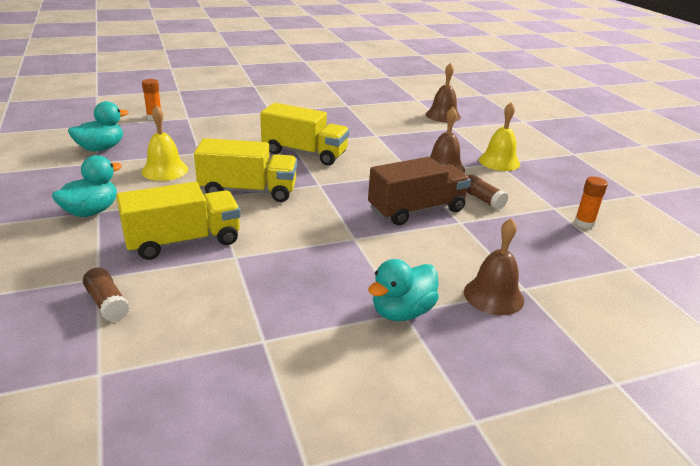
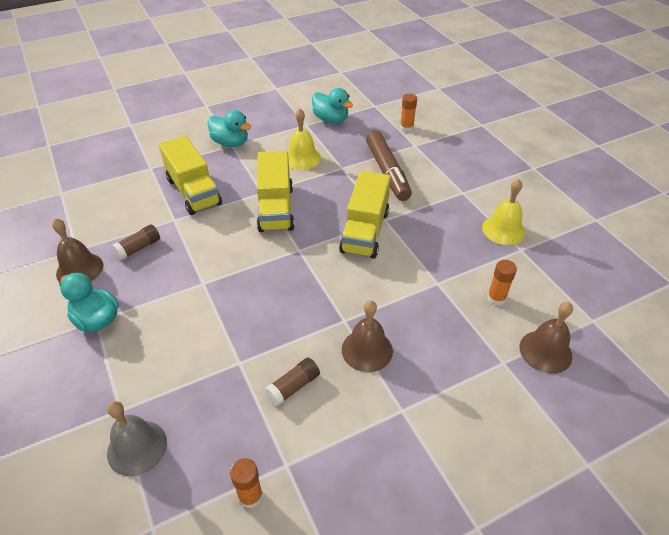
camera: 85 degrees right, 15 degrees up
(107, 303) = (123, 178): brown glue stick -> brown glue stick (139, 248)
(221, 134) = (387, 172): none -> brown marker
(394, 120) = (496, 298): none -> orange glue stick
(416, 210) = (259, 326): brown truck -> none
(493, 296) = (111, 384): brown bell -> brown bell (79, 269)
(499, 161) = (407, 413): yellow bell -> yellow bell (503, 230)
(561, 277) = (137, 447): none -> grey bell

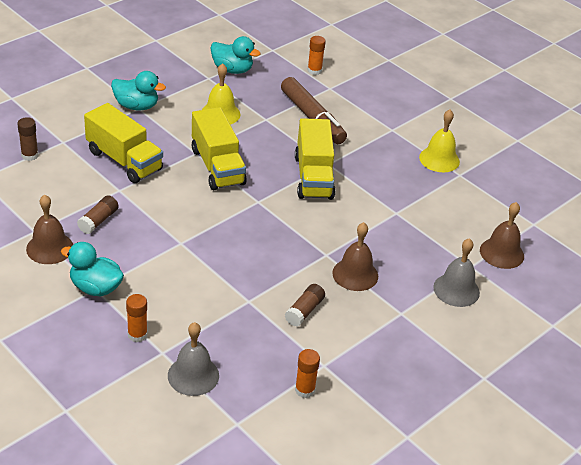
camera: 20 degrees left, 5 degrees down
(115, 176) = (30, 155): none -> brown glue stick
(477, 391) = (456, 290): none -> grey bell
(496, 298) = (450, 218): orange glue stick -> orange glue stick (137, 335)

